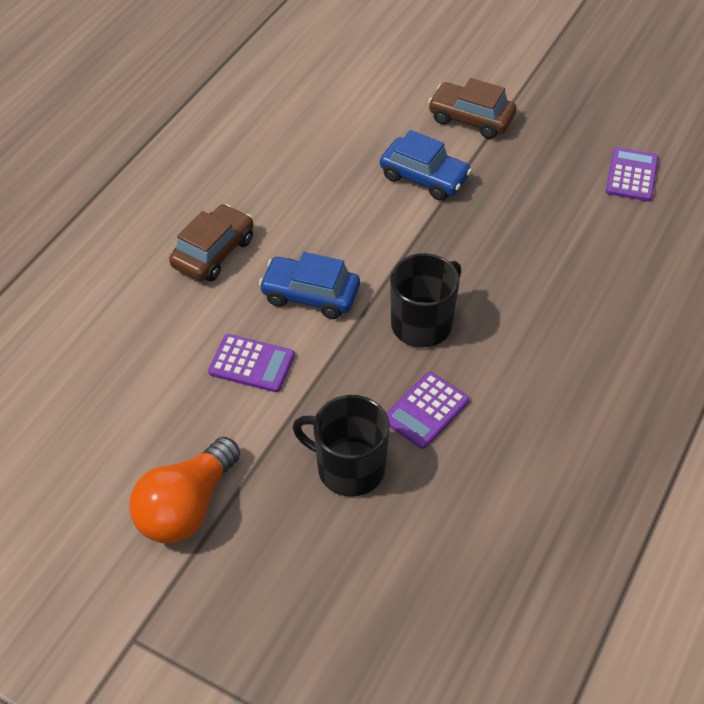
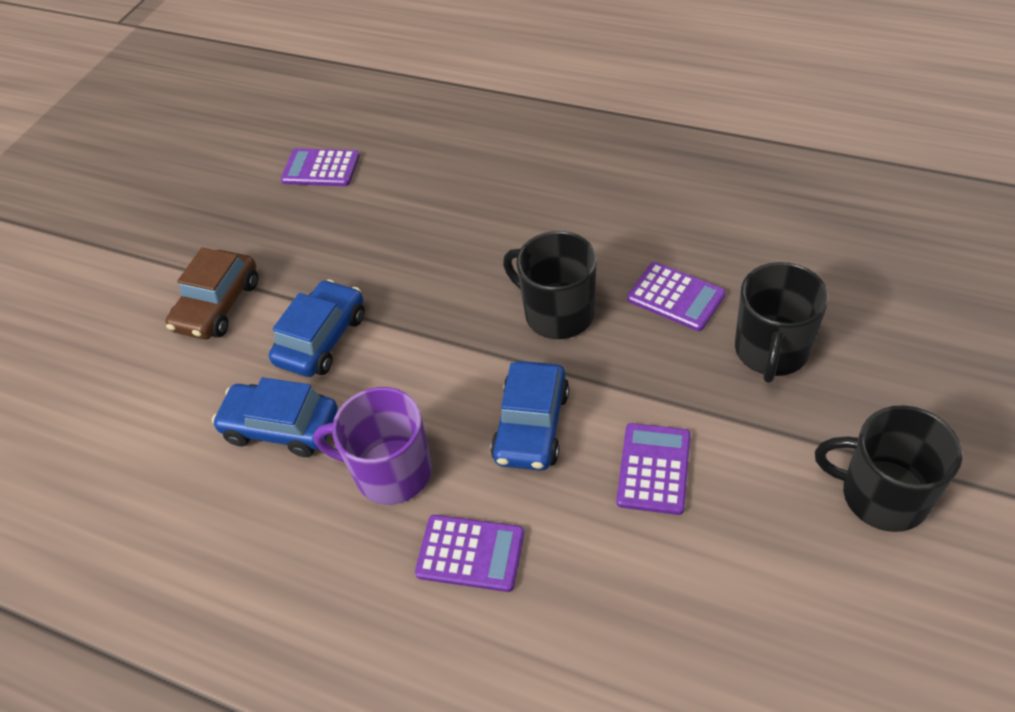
camera: 90 degrees left, 0 degrees up
(186, 507) = (882, 495): orange light bulb -> black mug
(213, 252) = (470, 553): brown car -> purple calculator
(290, 214) = (391, 472): none -> purple mug
(344, 157) = (281, 427): none -> blue car

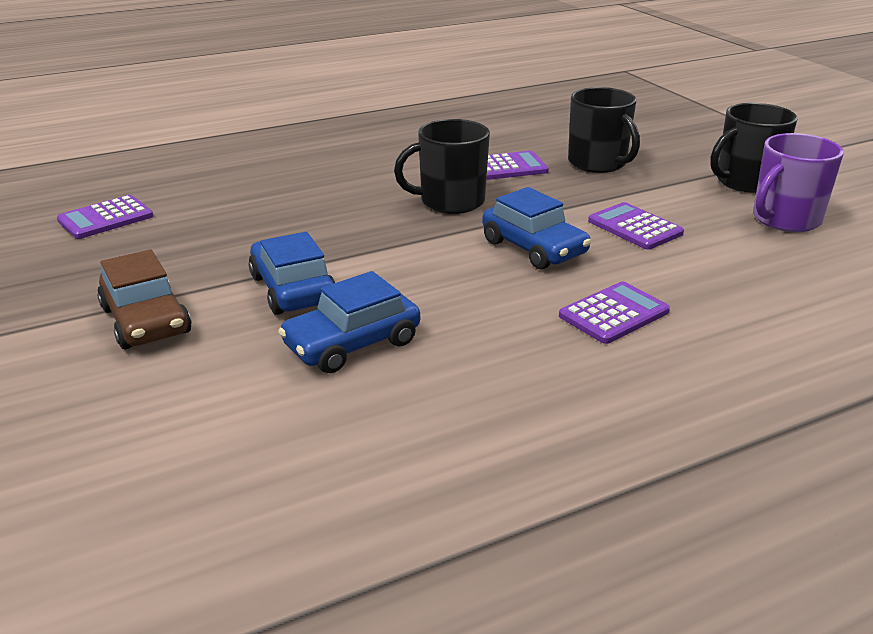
camera: 55 degrees left, 20 degrees down
(391, 472) = (486, 314): purple mug -> purple mug (785, 219)

